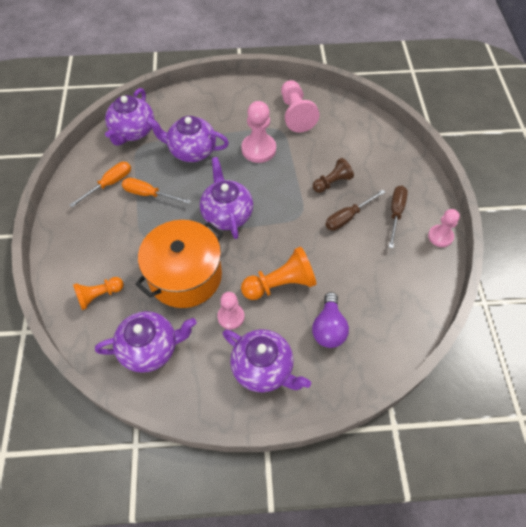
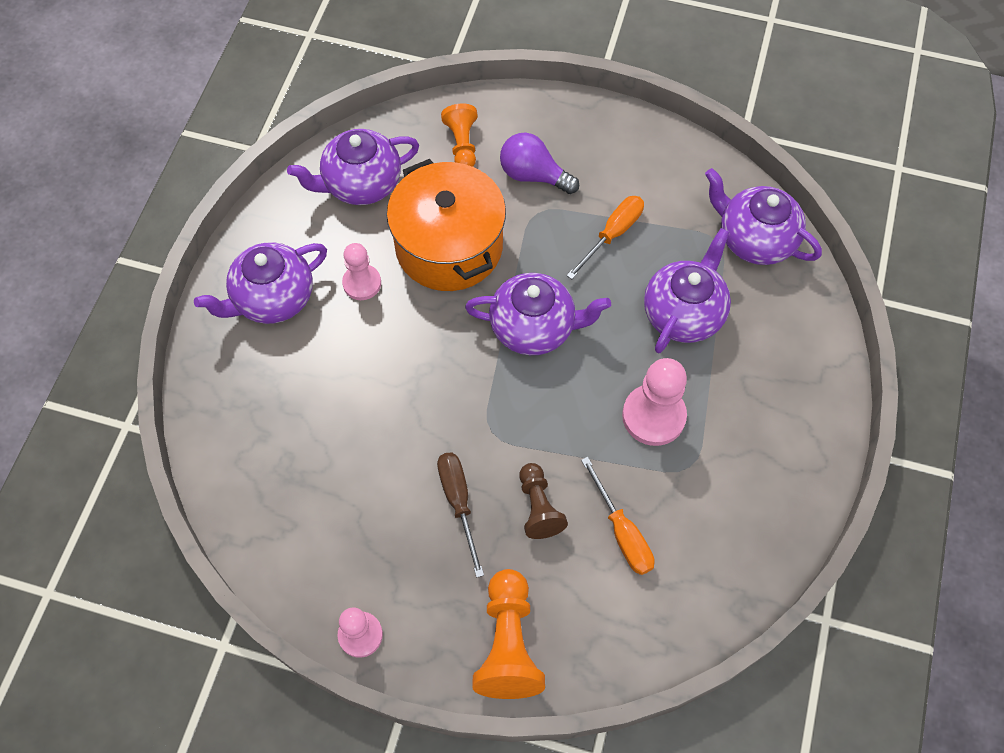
camera: 110 degrees right, 5 degrees up
(109, 184) = (651, 188): orange screwdriver -> orange screwdriver (622, 532)
(150, 348) = (361, 184): purple teapot -> purple teapot turned 60 degrees clockwise
(280, 284) = (383, 360): orange pawn -> orange pawn (508, 643)
(295, 114) = (721, 509): pink pawn -> none
(328, 328) = (287, 396): purple light bulb -> purple light bulb (533, 175)
(395, 213) = (435, 583): brown screwdriver -> none

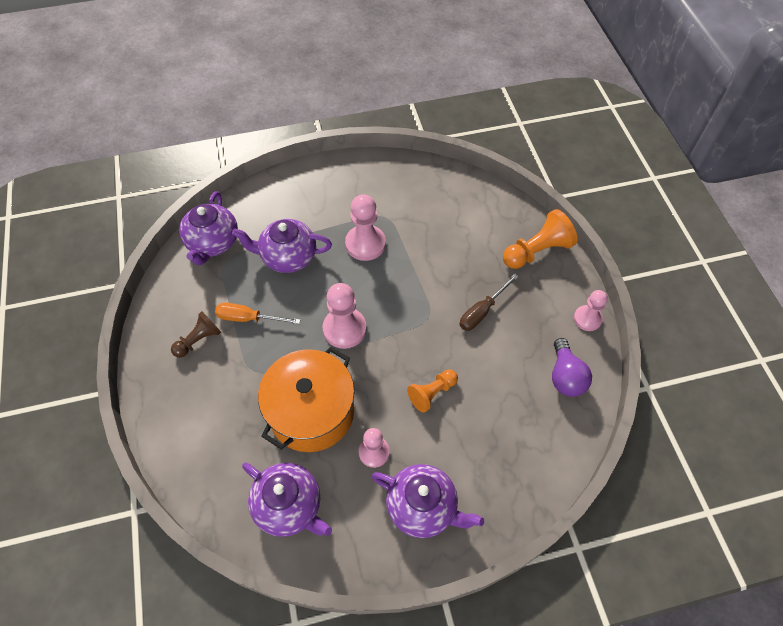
camera: 120 degrees left, 5 degrees down
(462, 144) = (216, 452): orange pawn -> orange pawn (432, 393)
(533, 175) = (222, 389): purple light bulb -> purple light bulb (565, 376)
(534, 327) = (344, 329): purple teapot -> pink pawn
(538, 507) = (456, 272): brown pawn -> brown pawn (199, 340)
(622, 532) = (442, 230): orange screwdriver -> none

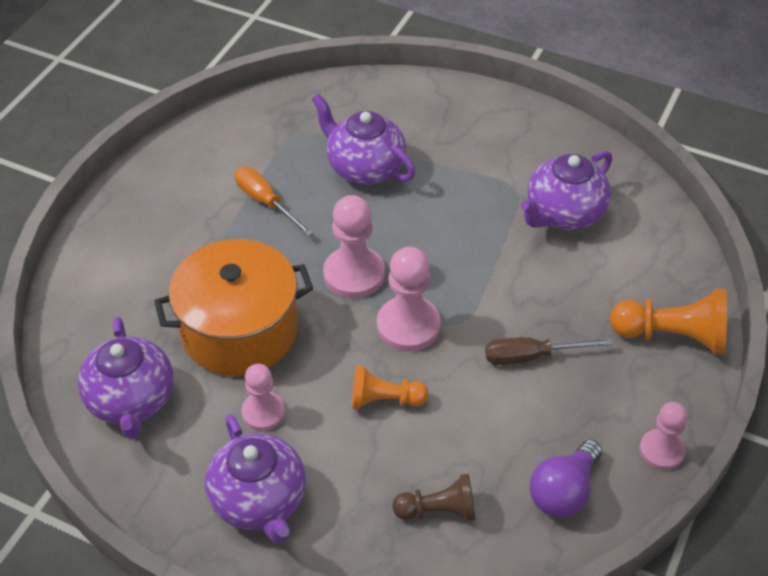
camera: 40 degrees right, 10 degrees down
(199, 340) = (198, 192): brown pawn -> brown pawn (438, 510)
(213, 243) = (301, 110): purple teapot -> purple teapot (564, 214)
(365, 244) = (464, 204): pink pawn -> pink pawn (408, 326)

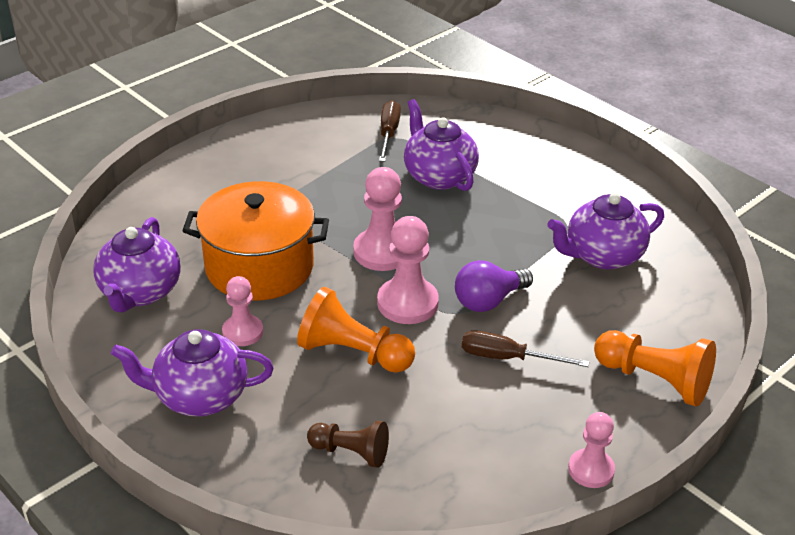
camera: 20 degrees right, 10 degrees down
(259, 501) = (199, 396): purple teapot -> purple teapot turned 90 degrees clockwise
(266, 202) = (338, 180): orange screwdriver -> none
(288, 130) = (388, 133): none -> brown screwdriver
(384, 400) = (353, 353): orange pawn -> orange pawn, size x1.56
(563, 492) = (476, 474): purple light bulb -> purple light bulb (488, 301)

